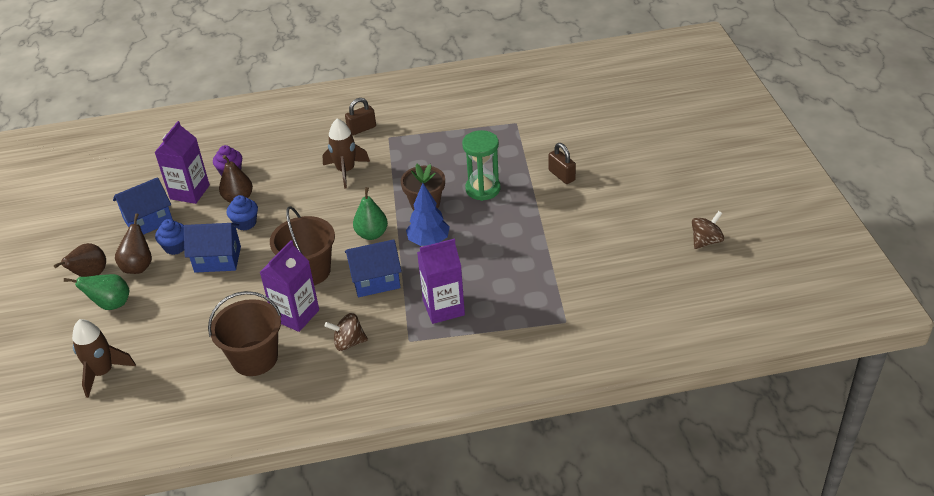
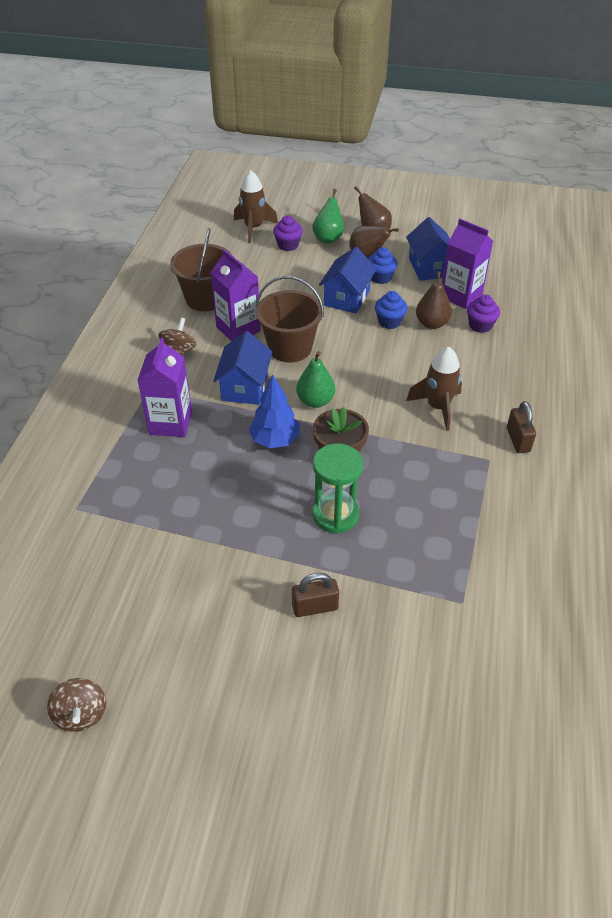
camera: 110 degrees right, 5 degrees up
(133, 331) = (288, 245): none -> purple cupcake

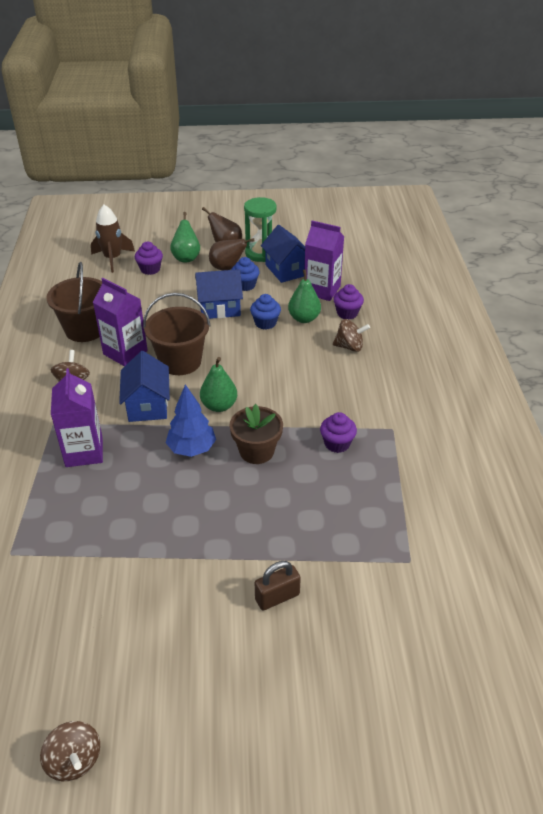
camera: 15 degrees left, 5 degrees down
(335, 515) = (270, 506): green hourglass -> green hourglass (260, 253)
(346, 298) = (219, 308): blue house -> blue house turned 75 degrees clockwise
(424, 464) = (337, 443): none -> purple cupcake
(432, 323) = (304, 318): brown pear -> green pear
(438, 407) = (332, 391): brown rocket -> none
(471, 363) = (349, 347): none -> brown spinning top
(518, 440) = (412, 407): brown padlock -> none

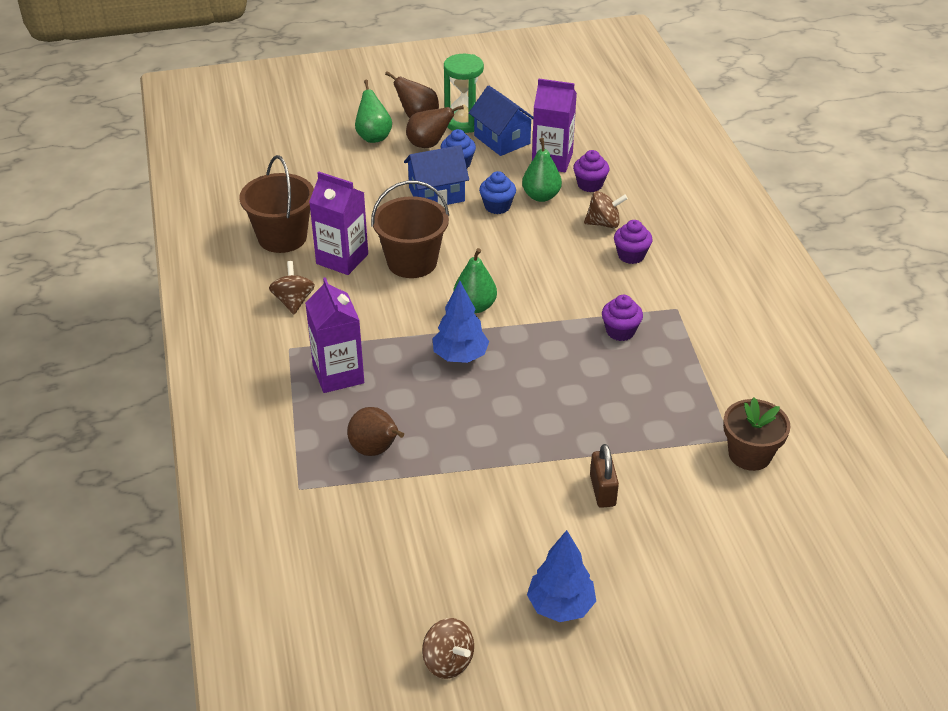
camera: 10 degrees left, 0 degrees up
(89, 527) = (376, 450): none -> brown pear
(113, 259) = (281, 147): brown rocket -> none
(147, 405) = (392, 315): blue house -> none
(150, 269) = (333, 155): purple cupcake -> purple cupcake (631, 255)
(201, 716) = (560, 606): none -> blue tree
(256, 451) = (534, 350): brown flower pot -> brown flower pot (750, 454)
(277, 597) = (602, 490): brown padlock -> brown padlock turned 60 degrees counterclockwise

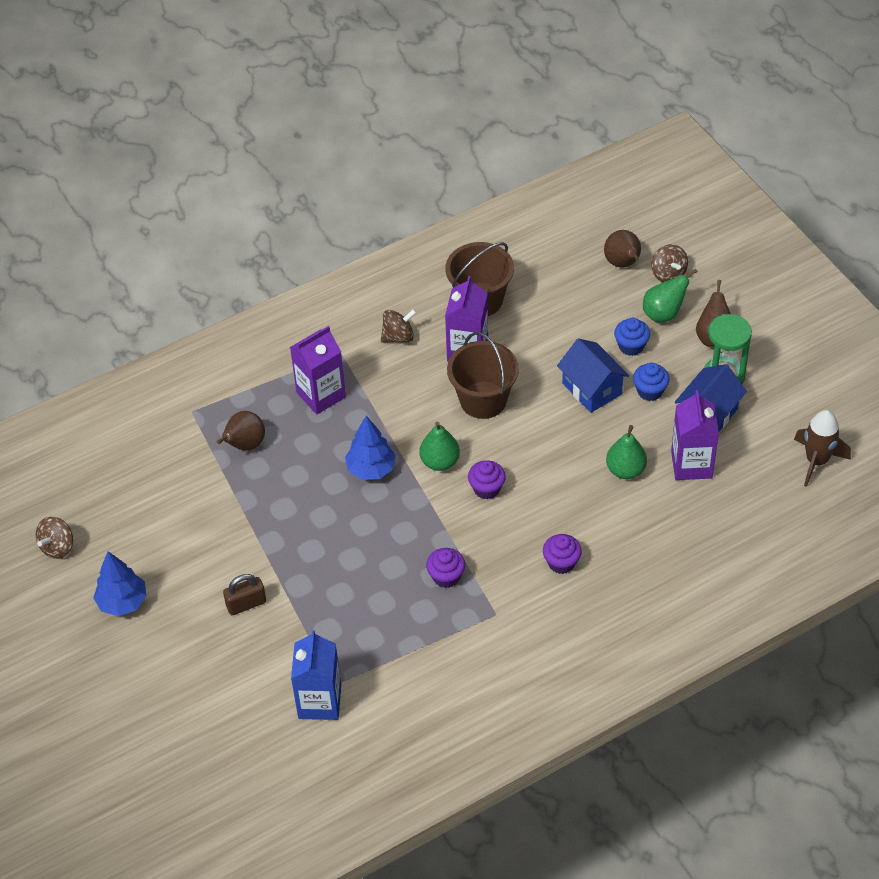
camera: 75 degrees right, 10 degrees up
(429, 144) = (671, 359): brown pear -> brown pear (623, 263)
(497, 206) = (593, 440): blue cupcake -> blue cupcake (631, 346)
(578, 100) = (816, 461): none -> brown rocket
(590, 185) = (663, 505): purple cupcake -> purple cupcake (486, 488)
(603, 223) = (603, 530): brown spinning top -> brown spinning top (668, 274)
(750, 454) = (319, 702): brown flower pot -> blue carton

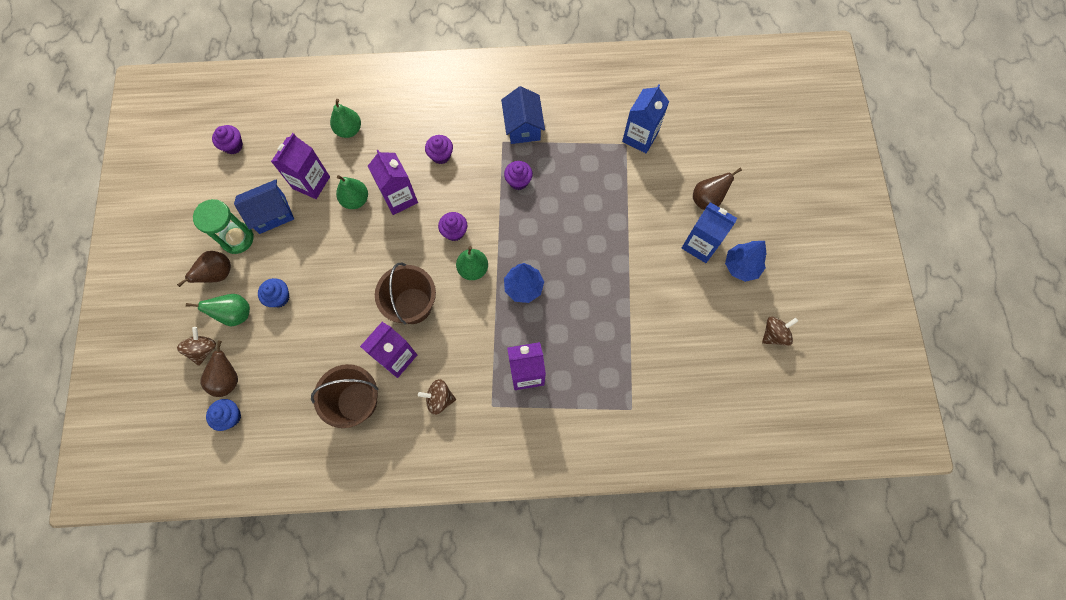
camera: 155 degrees left, 20 degrees up
(183, 604) = (700, 245): none -> blue carton
(245, 445) = (604, 355): brown pear -> brown pear (707, 199)
(246, 604) = (657, 224): brown padlock -> none
(576, 495) = (399, 198): none -> purple carton
(592, 389) = (332, 275): blue house -> blue house (523, 127)
(650, 391) = (295, 252): blue cupcake -> blue cupcake (230, 416)
(696, 540) = (349, 130): none -> green pear
(816, 461) = (233, 146): brown rocket -> purple cupcake

